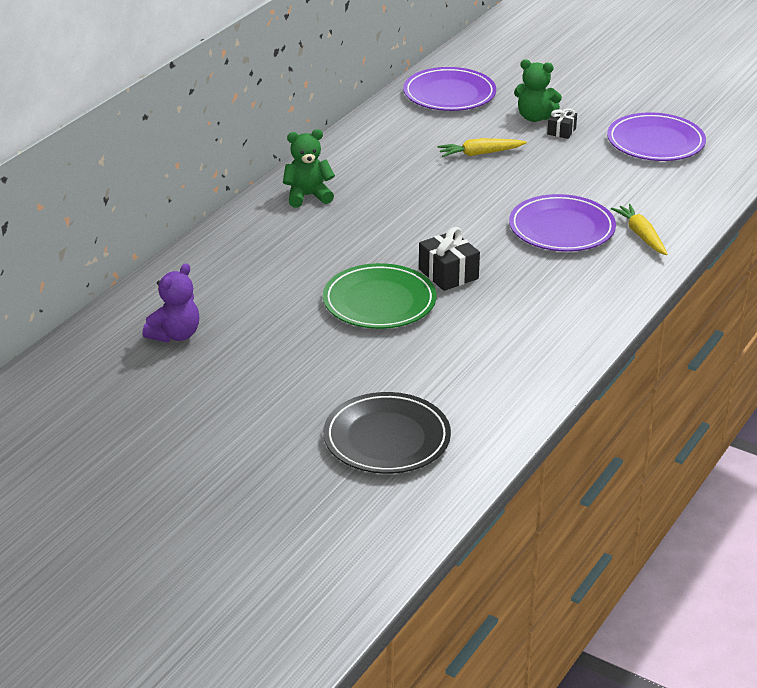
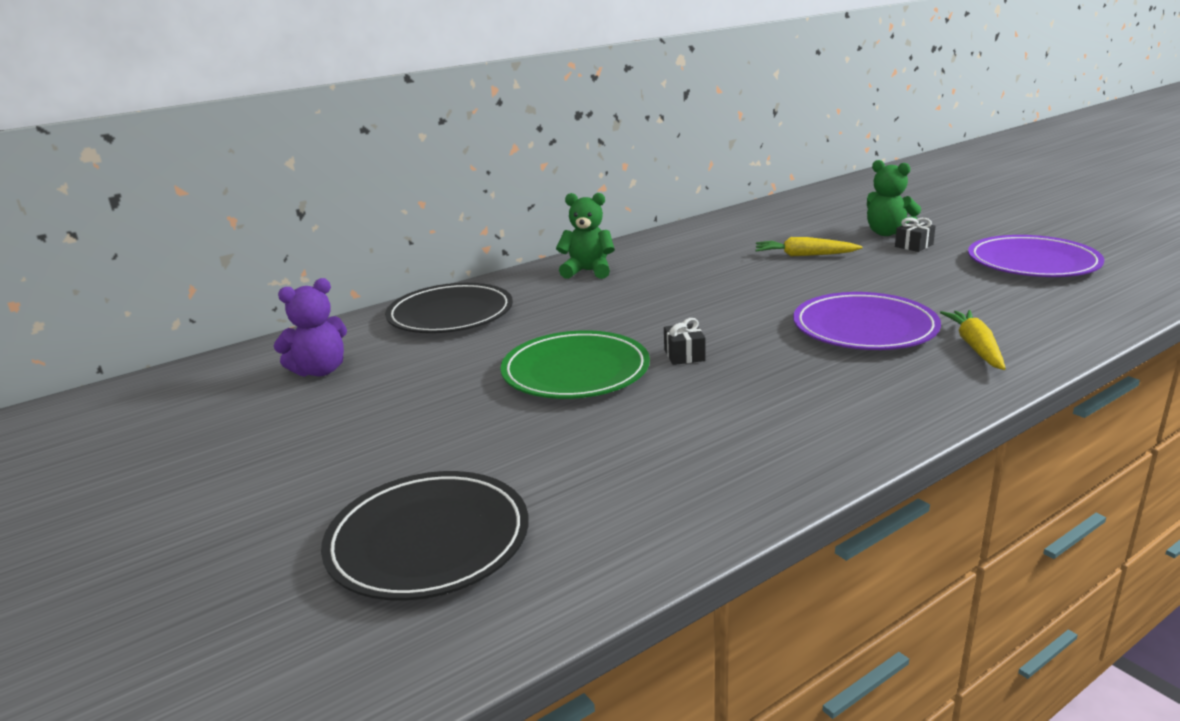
camera: 25 degrees right, 10 degrees down
(228, 262) = (450, 314): none -> black plate
(448, 274) = (684, 355): black gift -> black gift, size x0.60
(449, 94) = (803, 212): purple plate -> none

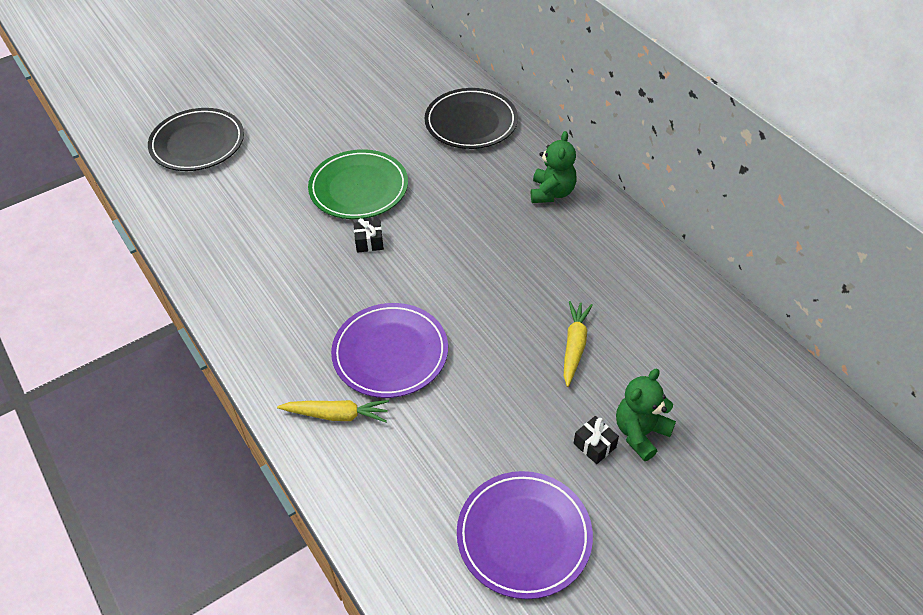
camera: 90 degrees right, 25 degrees up
(320, 371) = (392, 78): purple teddy bear -> none

